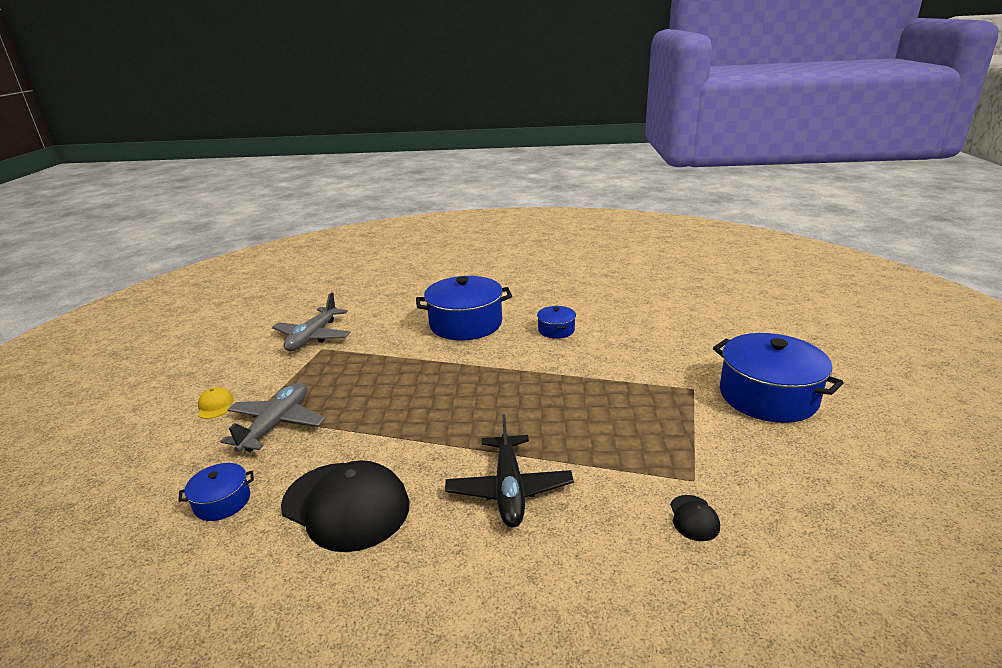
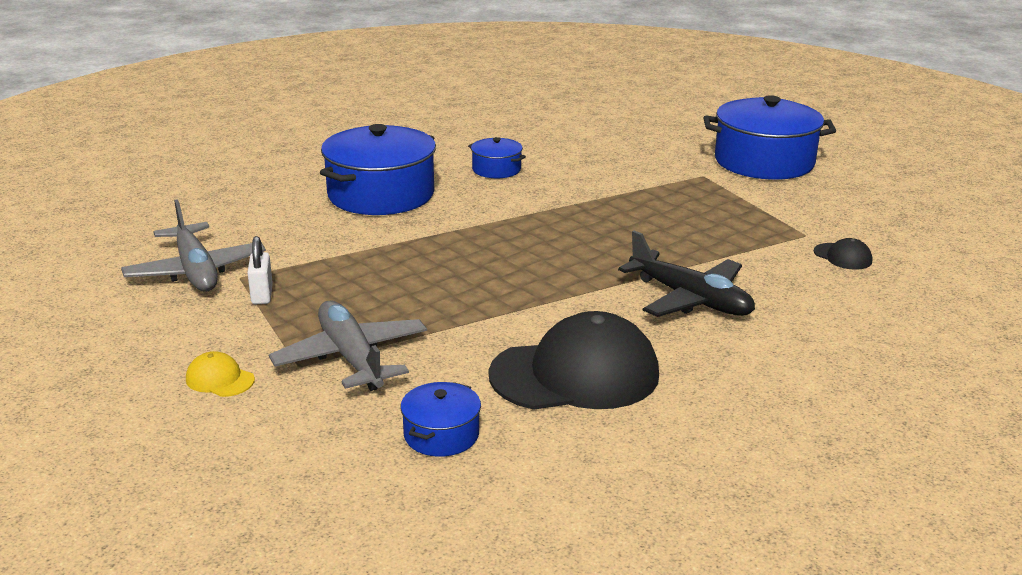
camera: 45 degrees left, 0 degrees up
(312, 364) = (262, 295): none -> white padlock

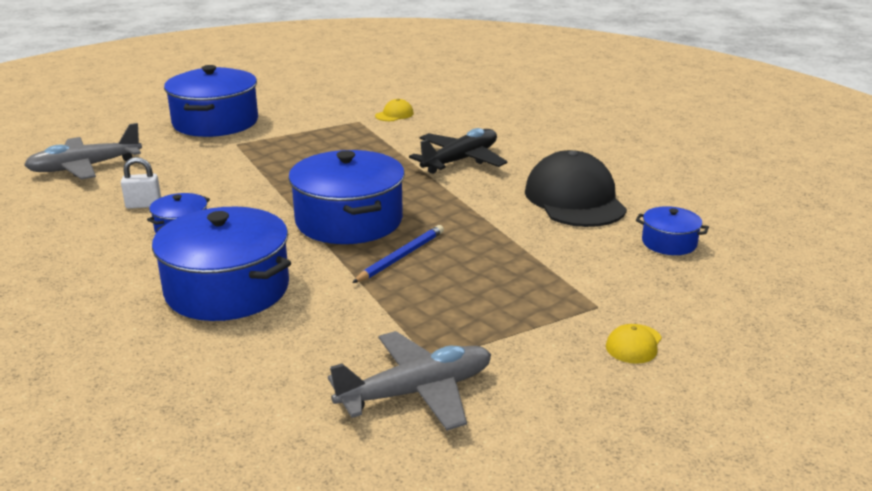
camera: 90 degrees left, 0 degrees up
(262, 295) = (471, 340): white padlock -> white padlock (143, 205)
(351, 358) = (578, 283): grey plane -> grey plane (85, 167)
(428, 263) = (401, 257): none -> blue pencil
(511, 237) = (349, 220): none -> blue pot
(843, 256) = (394, 115): black cap -> yellow cap

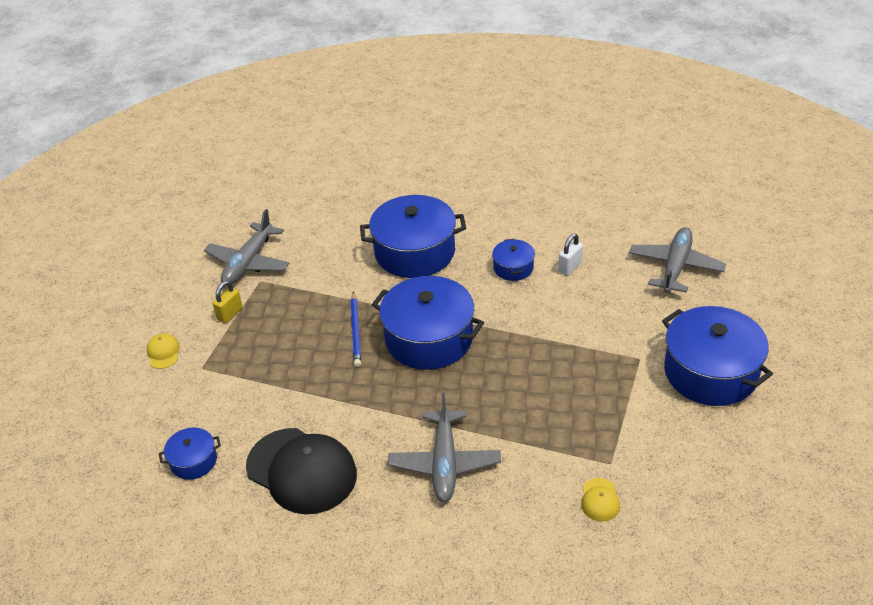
camera: 140 degrees right, 15 degrees up
(460, 160) = (444, 463): black plane -> grey plane
(511, 342) = (230, 314): none -> yellow padlock

